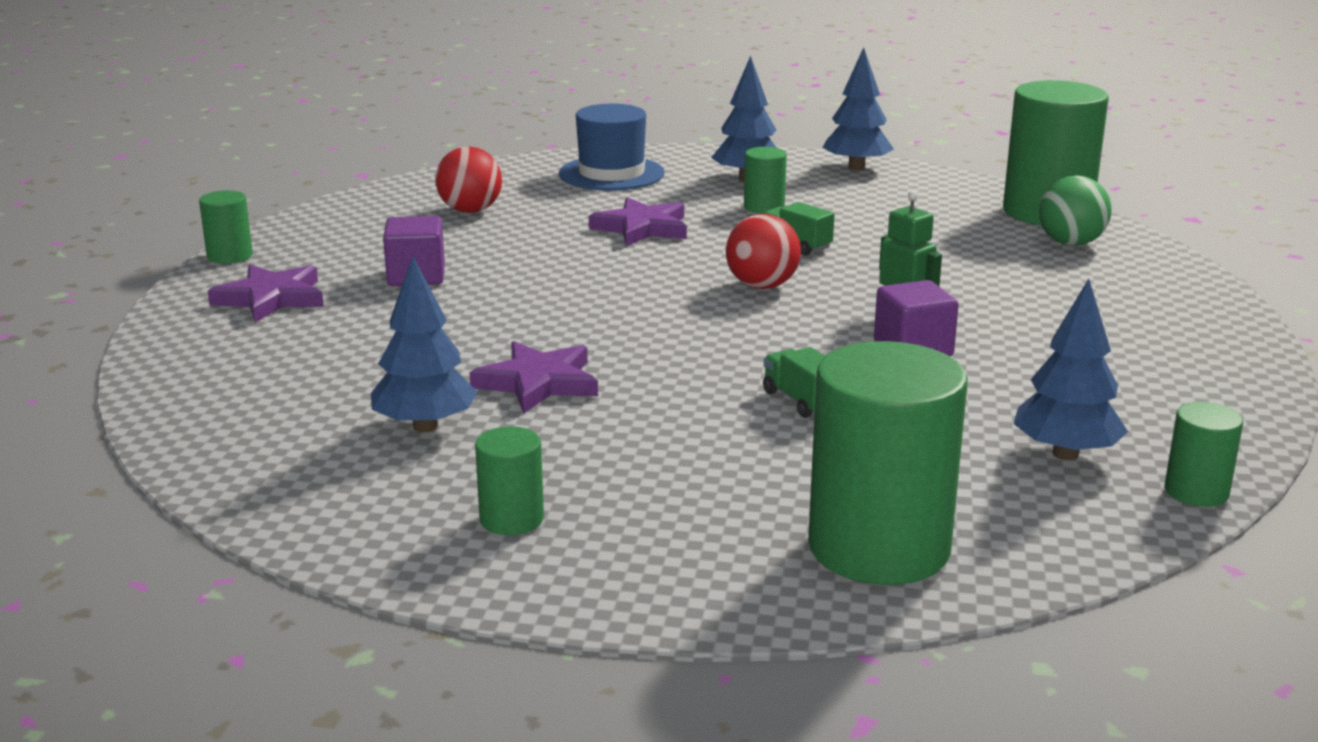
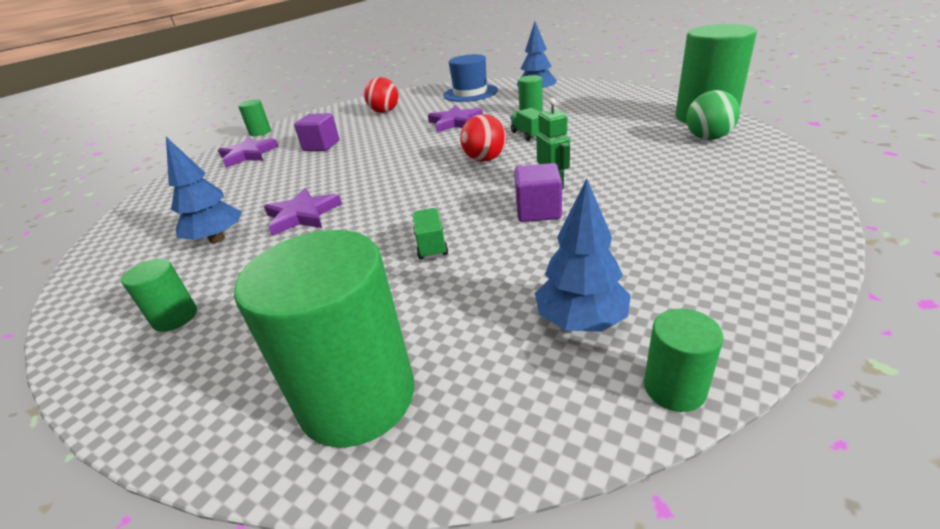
camera: 25 degrees right, 10 degrees up
(856, 168) = (603, 89): blue tree -> none

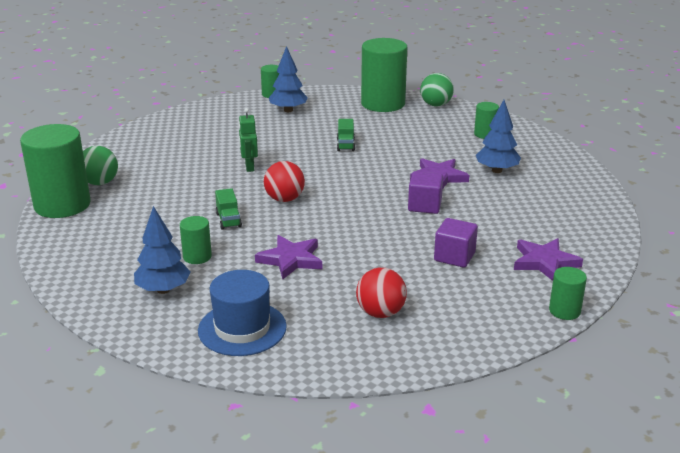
camera: 175 degrees left, 5 degrees down
(218, 420) = (435, 105): none -> green ball
(538, 211) = (272, 152): purple cube -> purple cube (424, 206)

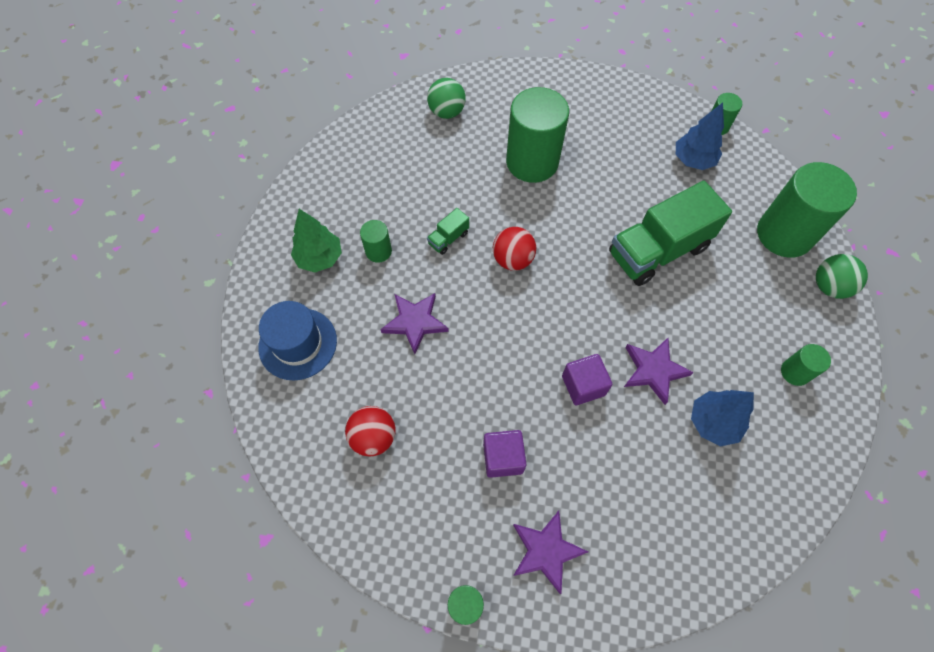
camera: 60 degrees right, 35 degrees up
(62, 205) = (396, 113): green cylinder -> green cylinder (532, 162)
(163, 290) = (319, 258): blue tree -> green tree
(249, 167) = (551, 198): green robot -> none
(345, 145) = (658, 251): green truck -> green truck, size x2.39

